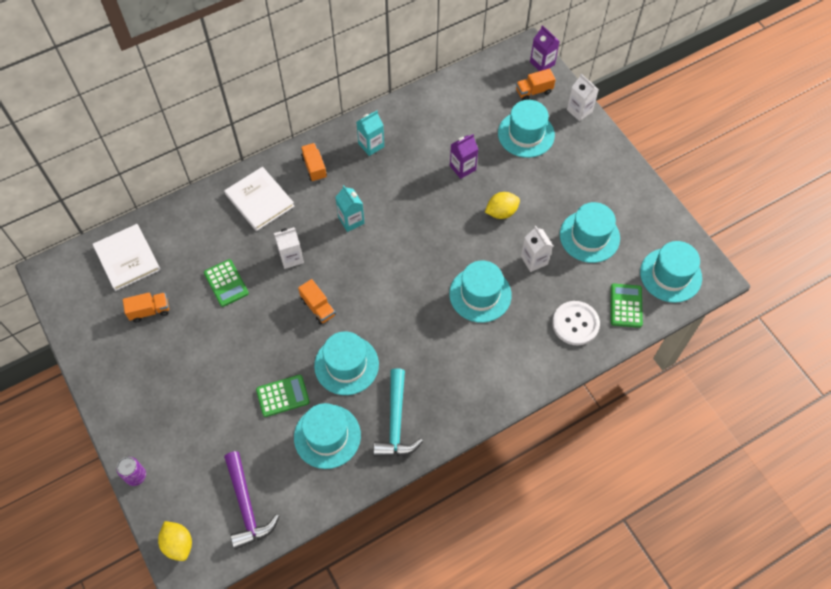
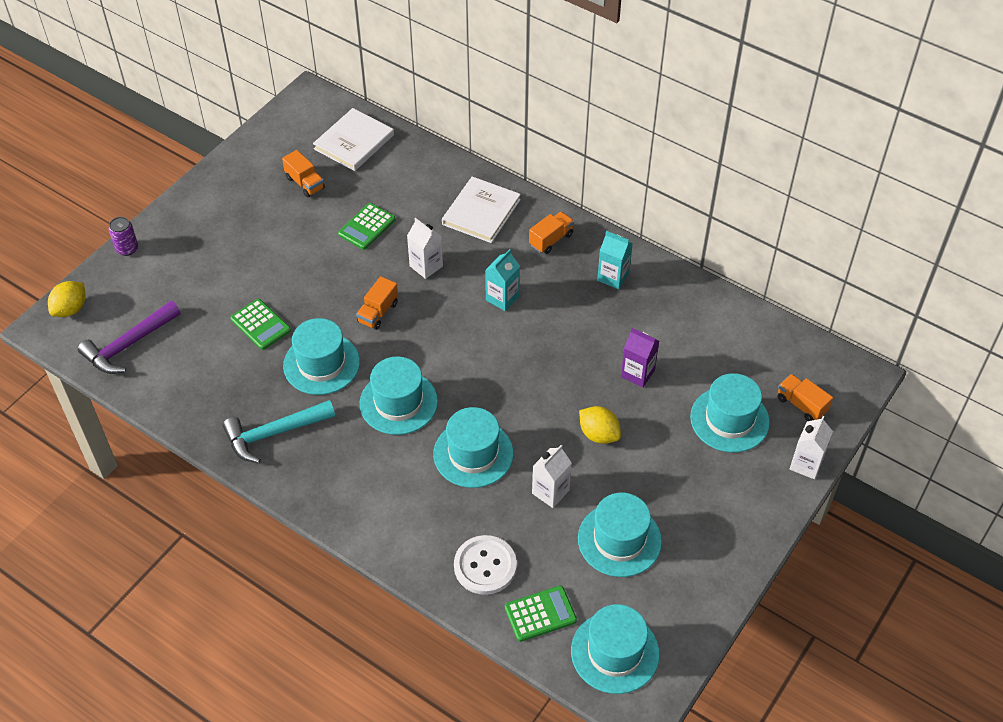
camera: 65 degrees right, 10 degrees down
(327, 436) = (231, 380): turquoise hat -> turquoise hat (398, 402)
(542, 63) = (852, 398): purple carton -> none

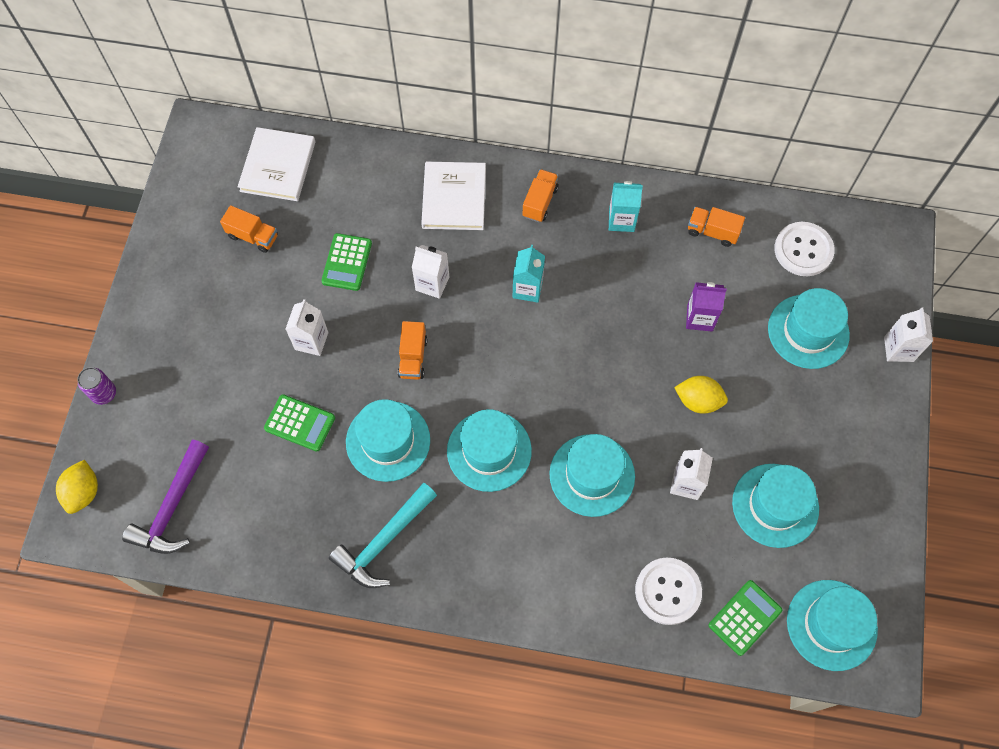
camera: 25 degrees left, 15 degrees up
(305, 271) = (311, 341): none -> white carton
(762, 356) = (803, 250): none -> white button
(801, 405) = (863, 287): orange truck -> orange truck (712, 232)

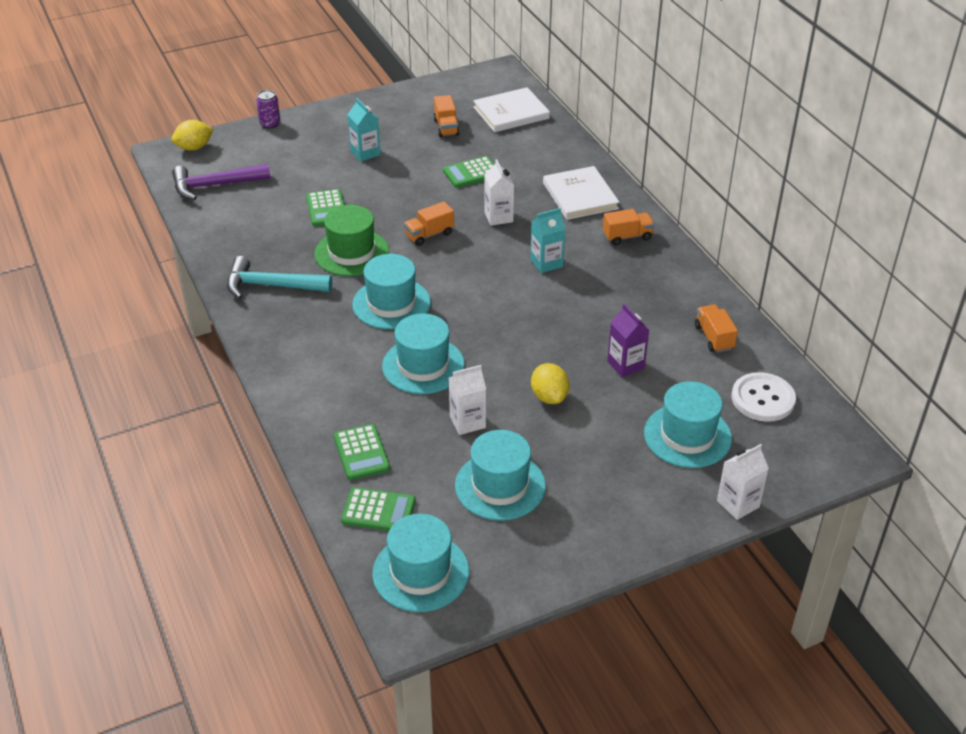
camera: 55 degrees right, 25 degrees down
(311, 341) = (394, 185): white carton -> none
(388, 441) = (351, 253): turquoise hat -> green hat
(454, 198) = (580, 196): white book -> white book turned 75 degrees counterclockwise
(621, 220) = (663, 284): turquoise carton -> turquoise carton (365, 153)
(667, 591) = (361, 453): white button -> green calculator

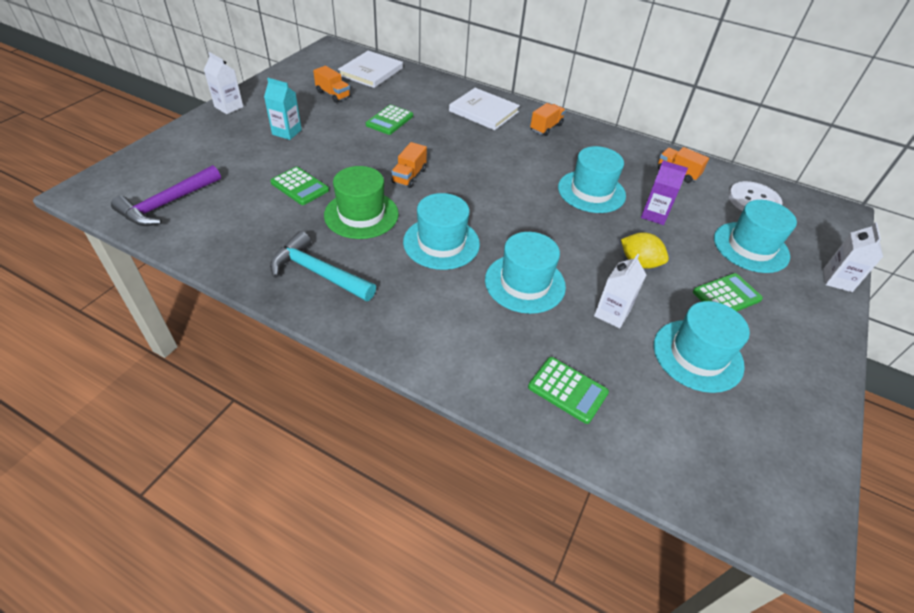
camera: 40 degrees left, 5 degrees up
(194, 147) = (111, 178): yellow lemon -> none
(270, 124) = (172, 135): purple can -> none
(271, 285) = (318, 273): turquoise hammer -> turquoise hammer turned 60 degrees clockwise
(378, 511) = (645, 439): green calculator -> green calculator (726, 296)
(420, 572) = (744, 478): turquoise hat -> turquoise hat (591, 191)
(498, 217) = (445, 145): white carton -> white carton (229, 107)
(546, 263) = (517, 165): turquoise carton -> none

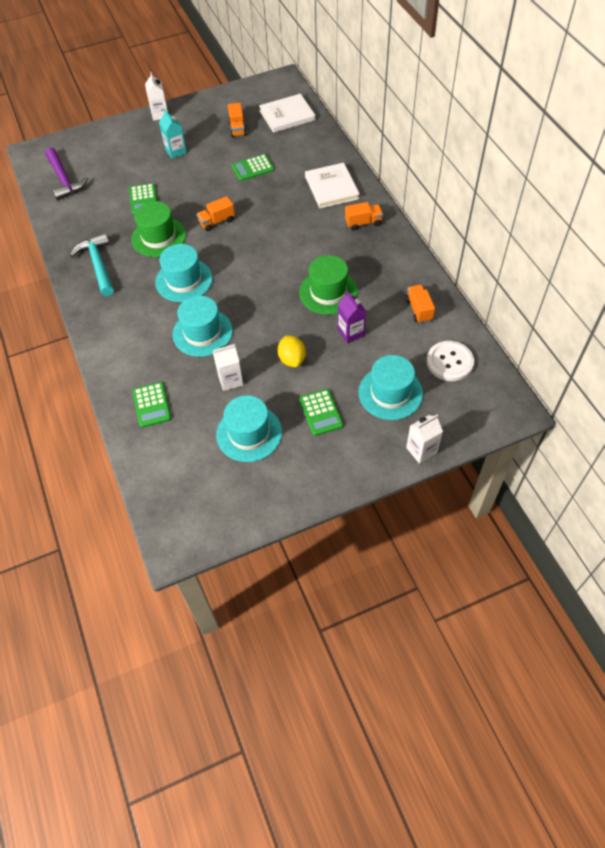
camera: 45 degrees right, 10 degrees up
(167, 204) = (64, 180): purple hammer -> purple hammer turned 105 degrees counterclockwise
(591, 191) = (328, 292): turquoise hat -> green hat
(726, 296) = (321, 412): green calculator -> green calculator turned 60 degrees clockwise

